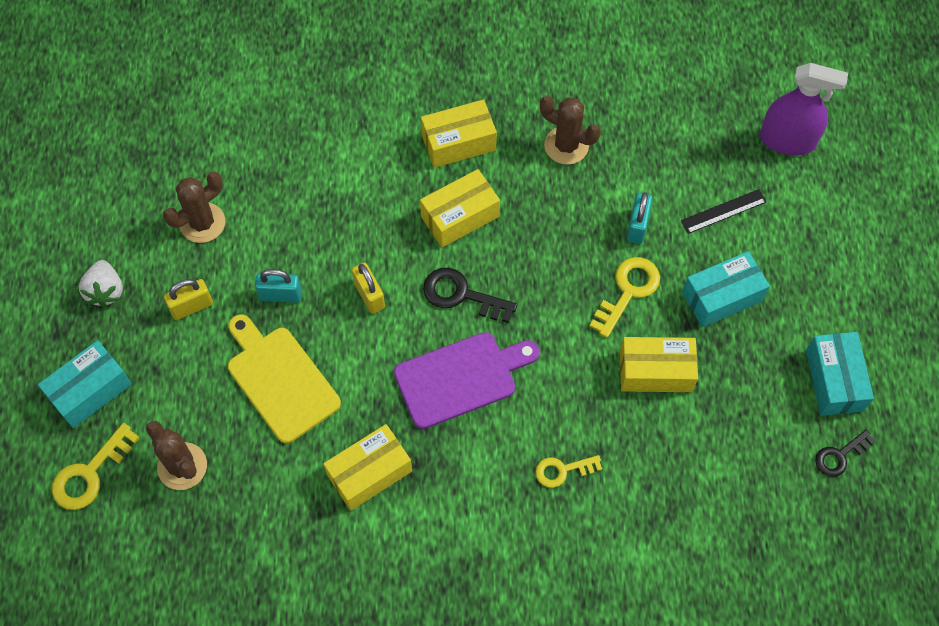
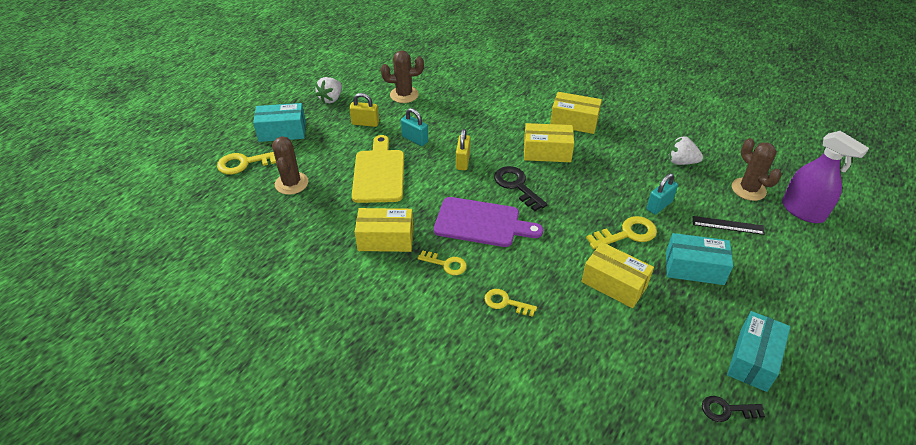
camera: 35 degrees right, 20 degrees down
(463, 462) = (446, 264): none -> yellow key
(566, 145) = (640, 150): brown cactus -> brown cactus (748, 189)
(622, 139) = (681, 162): none -> white strawberry

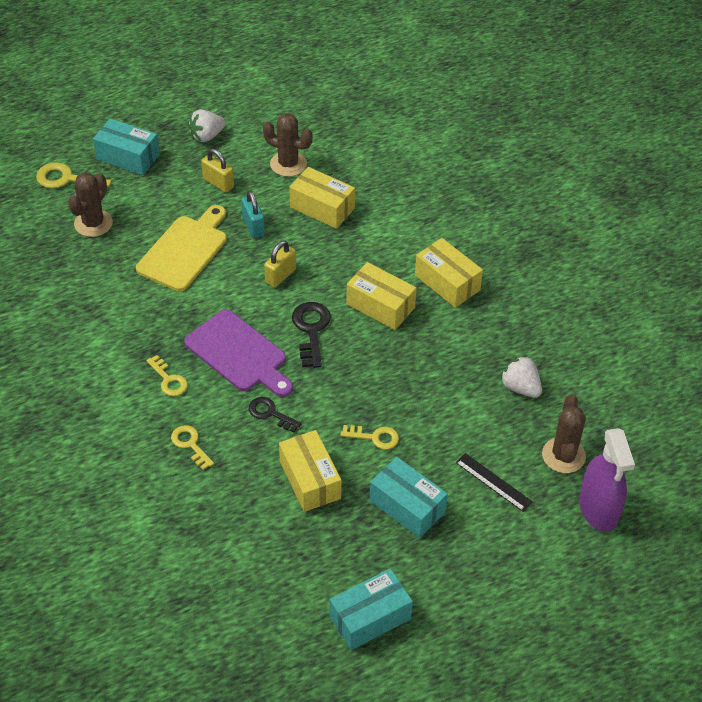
camera: 30 degrees right, 5 degrees up
(386, 239) = (134, 326): yellow box -> yellow box (322, 208)
(626, 234) = (374, 437): yellow key -> yellow key, size x0.66
(659, 205) = (441, 424): turquoise padlock -> none
(727, 410) = (297, 644): black key -> black key (270, 414)

